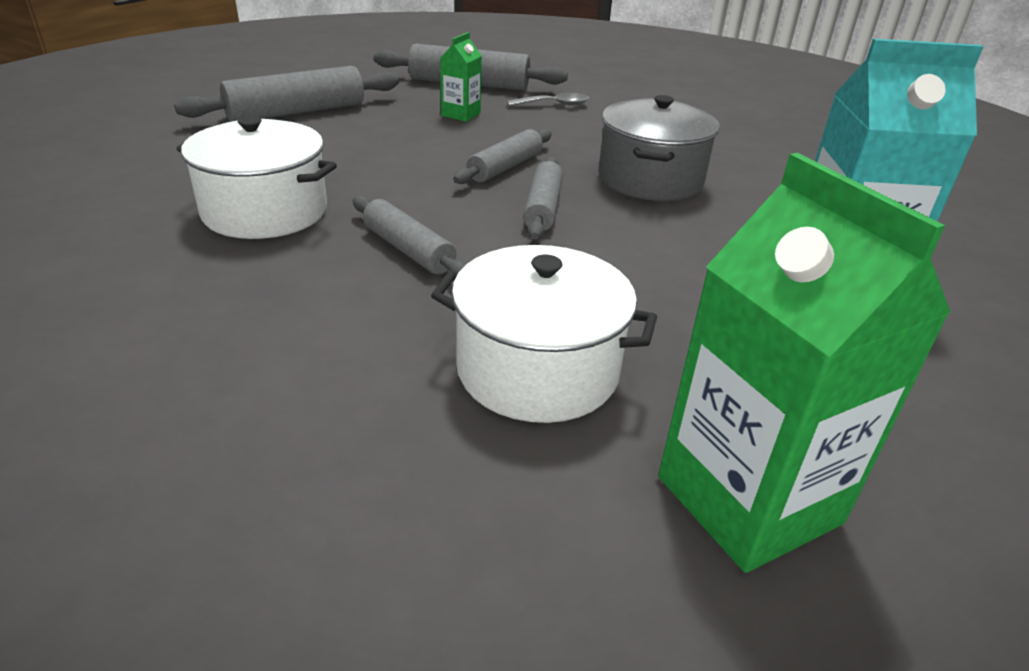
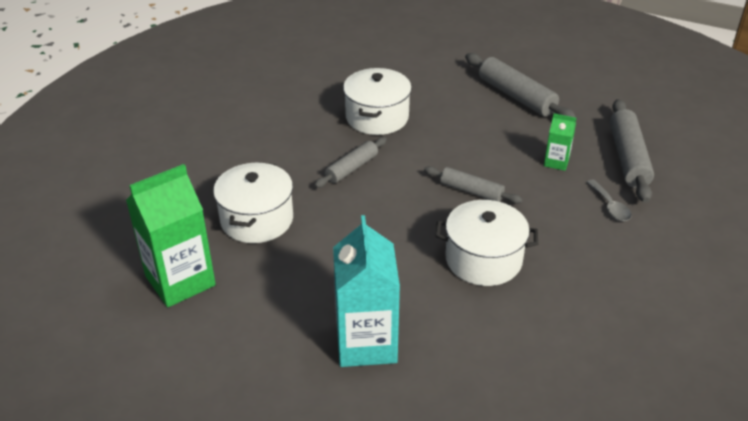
camera: 85 degrees right, 5 degrees up
(542, 208) = (417, 211): grey rolling pin -> none
(650, 179) = (483, 259): grey pot -> white pot

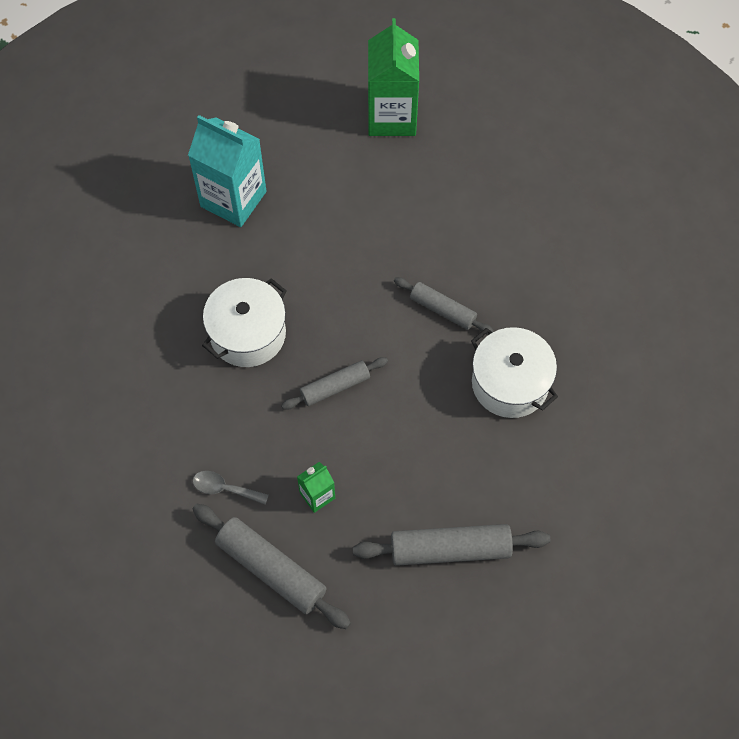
camera: 125 degrees right, 25 degrees up
(257, 219) = (426, 199): white pot -> none
(351, 168) = (442, 310): grey rolling pin -> grey rolling pin turned 45 degrees counterclockwise

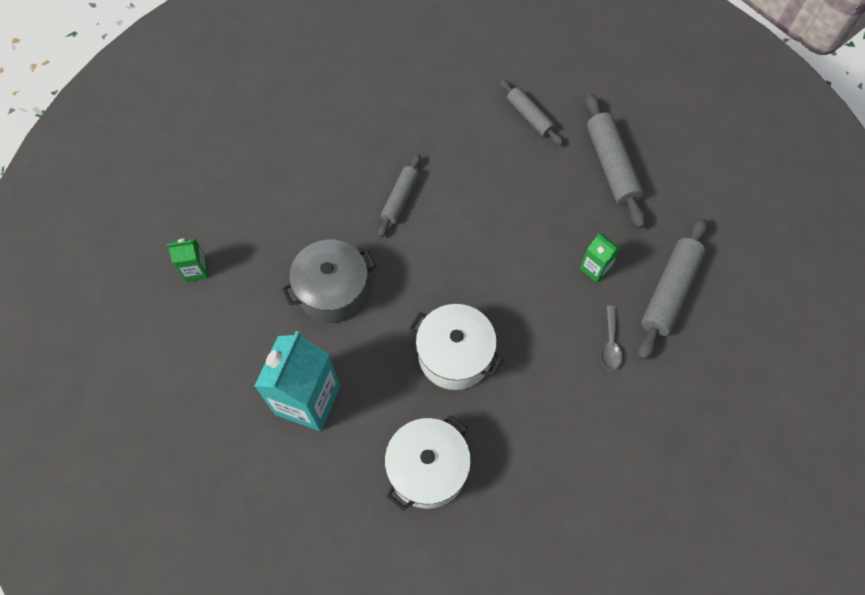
camera: 100 degrees left, 0 degrees up
(335, 387) = (492, 271): grey rolling pin -> grey rolling pin (530, 116)
(343, 232) = (333, 291): none -> grey pot
(392, 116) = (196, 270): green carton -> green carton, size x0.48
(510, 383) = (459, 142): white pot -> white pot (427, 469)

